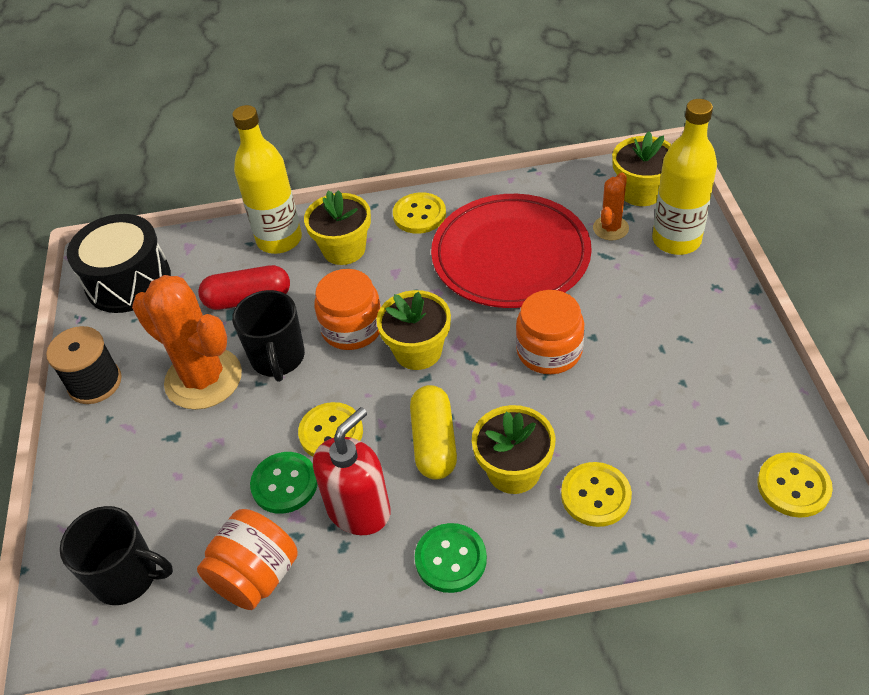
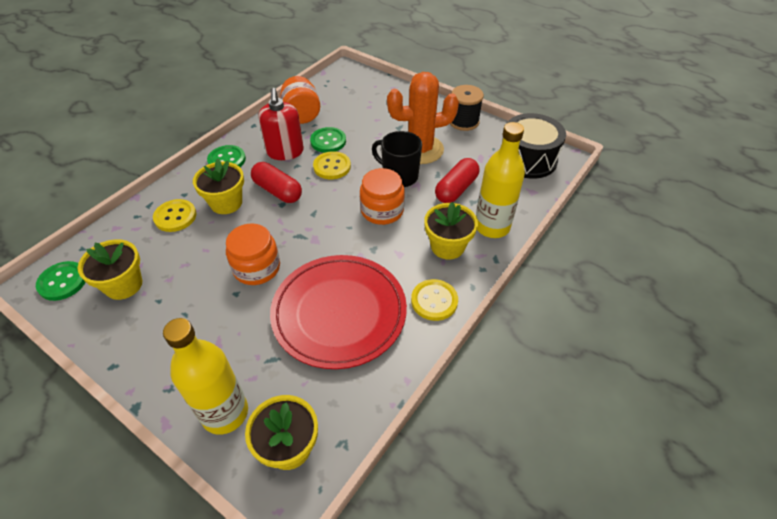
camera: 130 degrees right, 0 degrees up
(127, 576) = (349, 91): black mug -> none
(418, 351) = (332, 222): yellow flower pot -> yellow flower pot (123, 285)
(434, 442) = (278, 191): yellow capsule -> red capsule
(610, 228) = (286, 387): orange cactus -> none
(793, 486) = (63, 282): yellow button -> green button

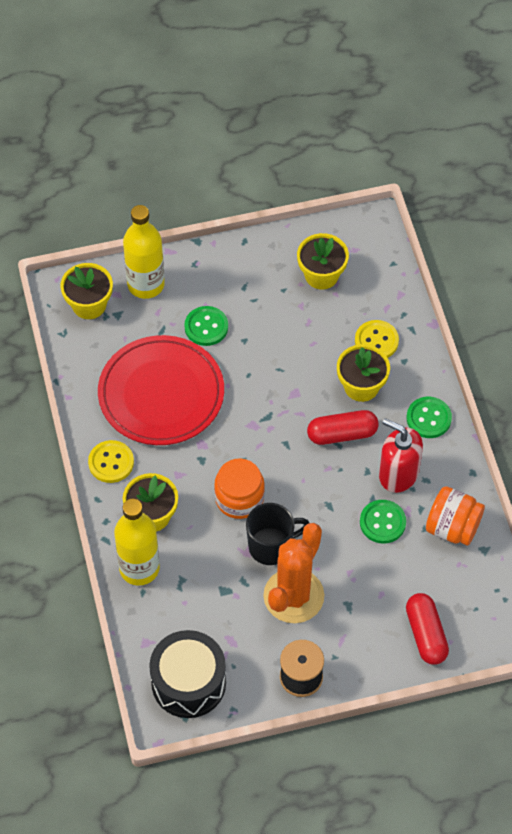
camera: 130 degrees right, 10 degrees up
(63, 282) = (361, 239): green button -> green button (206, 327)
(257, 268) = (258, 367): orange jar -> none
(332, 166) = (338, 499): yellow button -> none
(456, 189) = (209, 580): red capsule -> red capsule (426, 634)

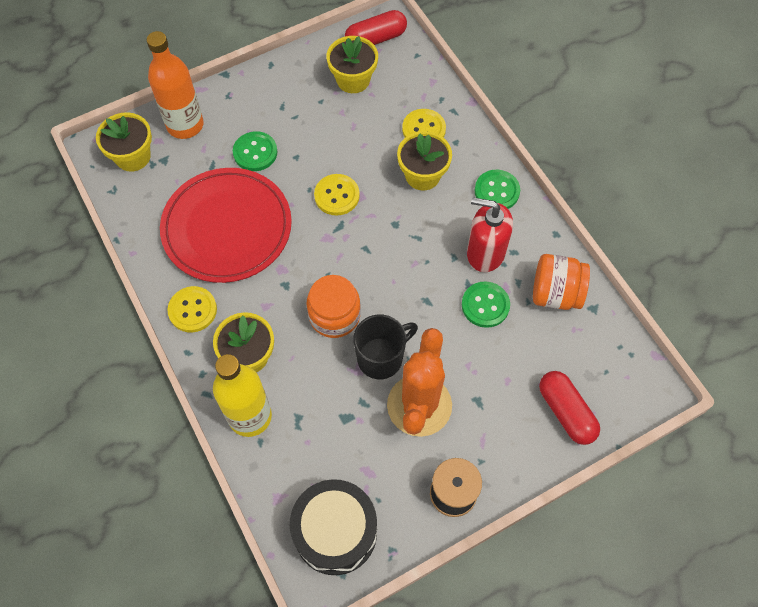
camera: 15 degrees left, 5 degrees up
(146, 284) = (185, 125): yellow bottle -> orange bottle
(273, 387) = (337, 196): none -> yellow button
(342, 434) = (418, 226): red capsule -> red capsule (375, 39)

